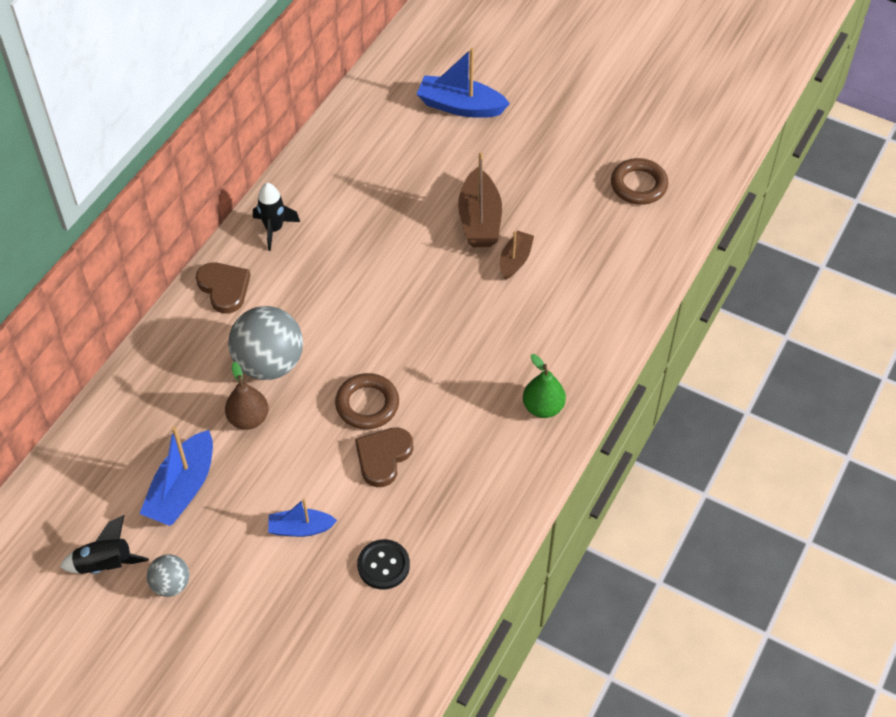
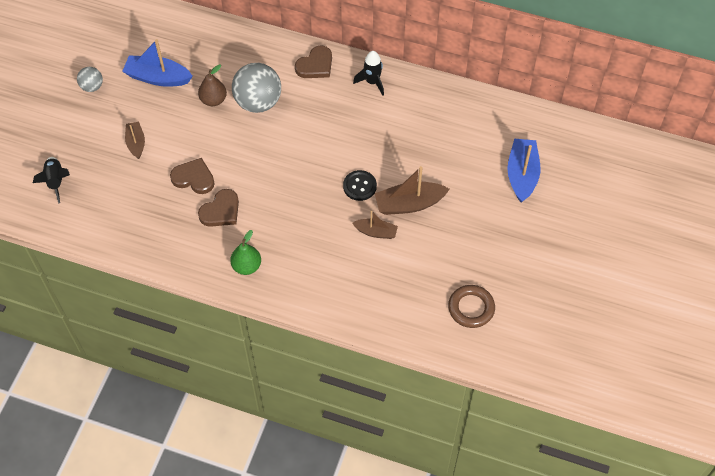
camera: 80 degrees right, 5 degrees up
(105, 564) = (102, 53): black rocket -> black rocket (56, 181)
(300, 528) = (136, 143): blue boat -> brown boat
(367, 404) = (234, 162): brown ring -> none
(383, 565) = (114, 192): black button -> black button (359, 186)
(447, 429) = (221, 211): none -> brown heart

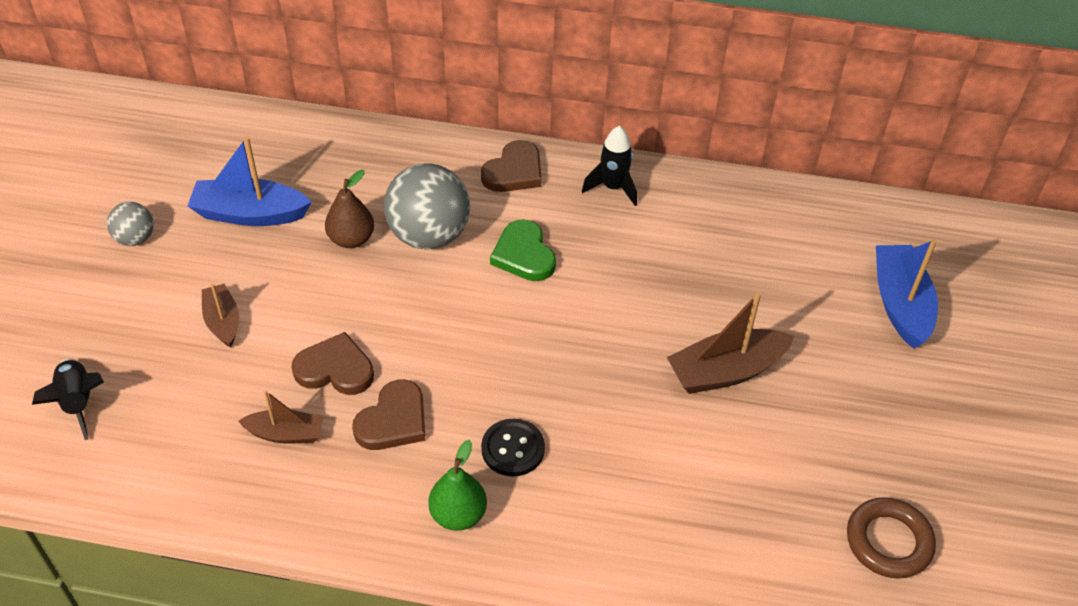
camera: 10 degrees left, 10 degrees down
(310, 120) = (524, 255): none -> green heart
(359, 186) = (632, 351): black button -> black button (513, 449)
(376, 232) = (680, 425): brown boat -> brown boat (285, 434)

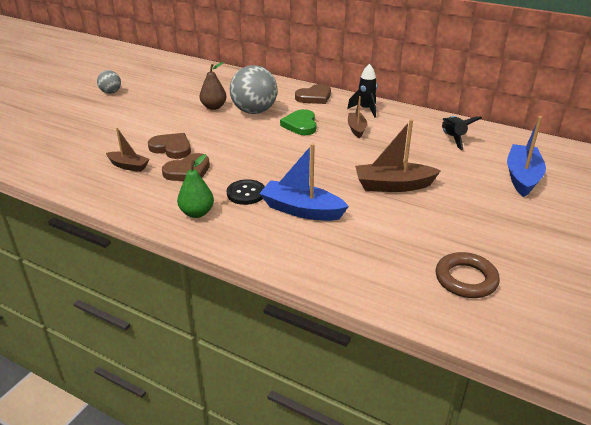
camera: 20 degrees right, 15 degrees down
(78, 402) = (39, 138): black rocket -> black rocket (453, 139)
(223, 321) = (129, 124): brown boat -> brown boat (356, 129)
(250, 214) = (170, 92): blue boat -> blue boat (301, 210)

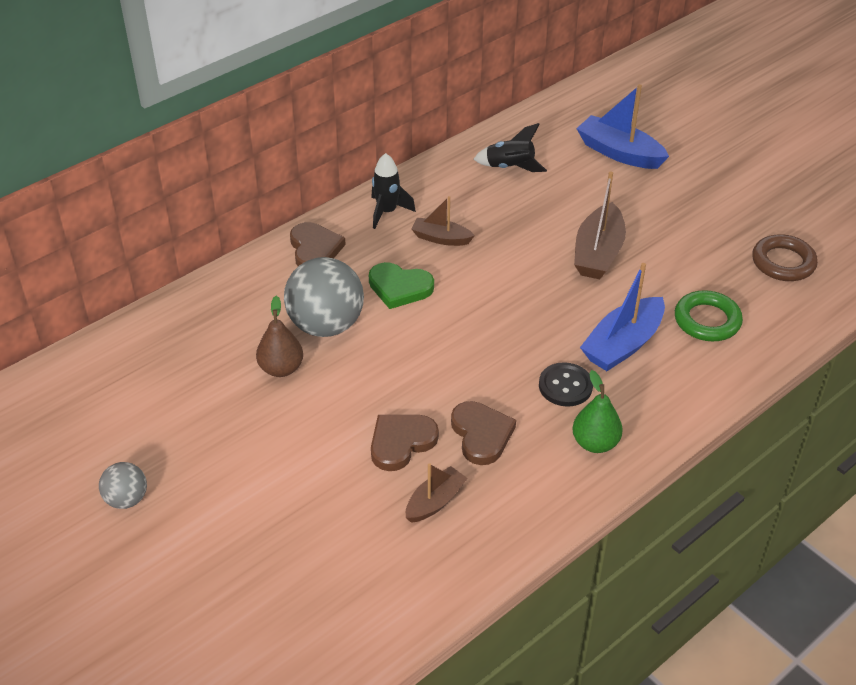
camera: 70 degrees left, 10 degrees up
(355, 245) = (707, 320): none -> green ring

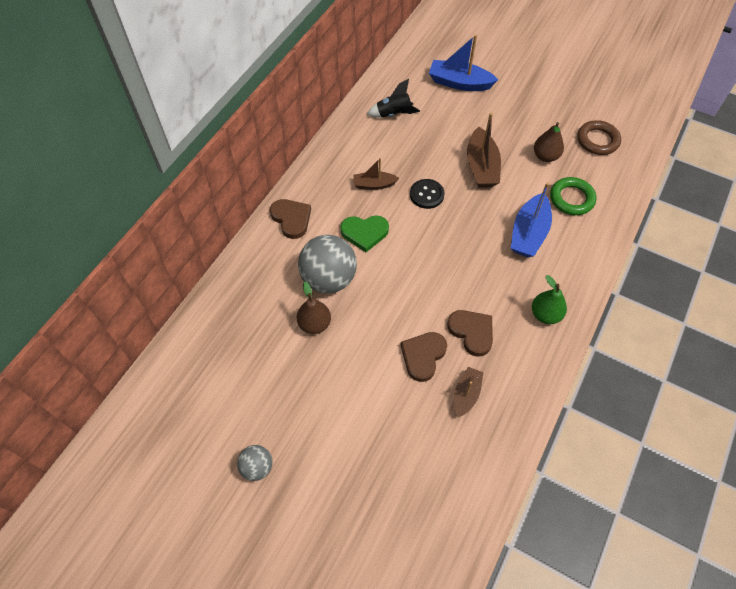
camera: 20 degrees left, 15 degrees up
(387, 212) = (327, 174): black rocket -> none
(565, 386) = (507, 277): black button -> black button (426, 194)
(696, 263) = (545, 156): none -> brown pear

